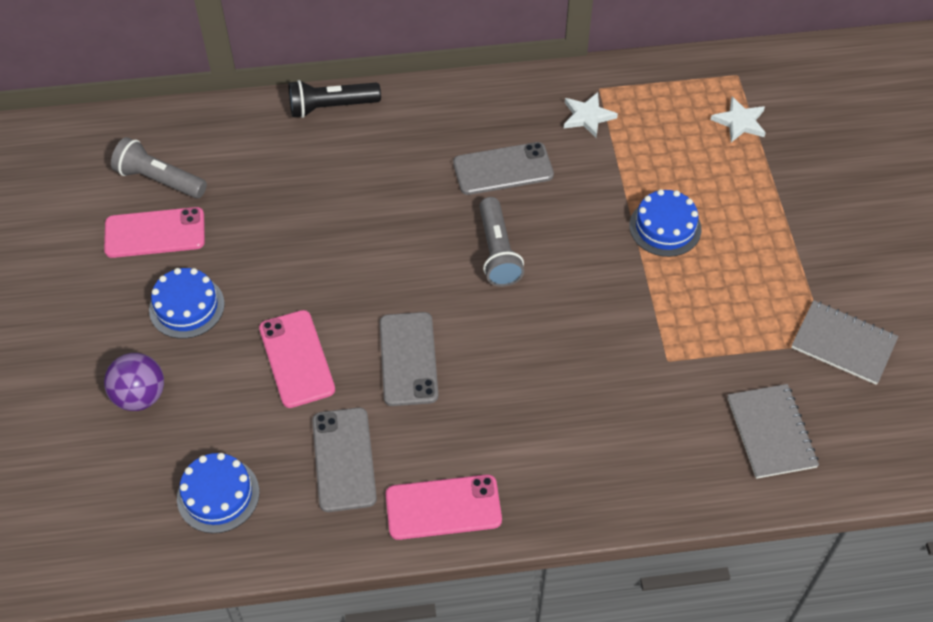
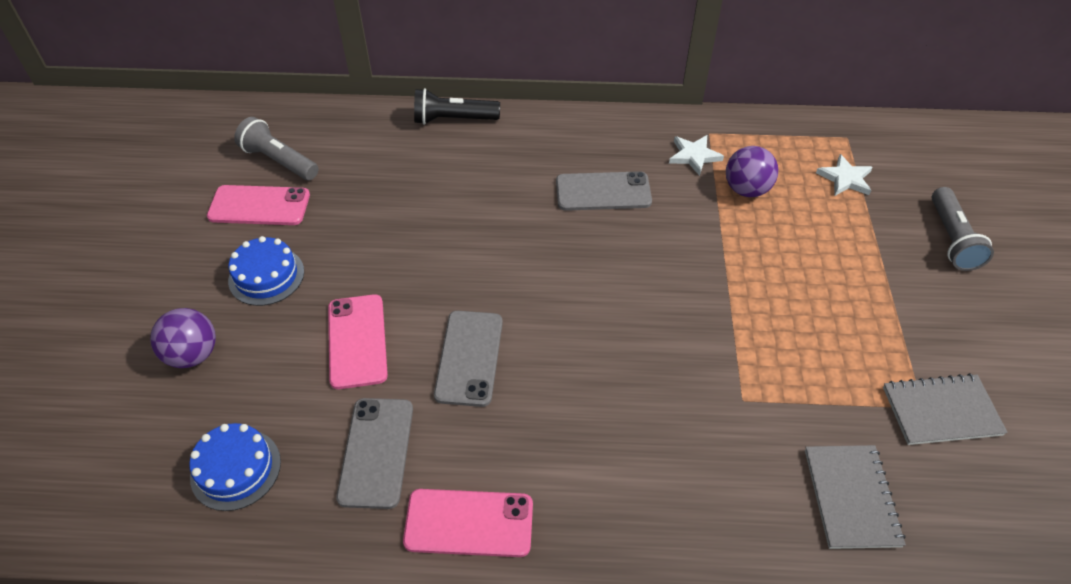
camera: 10 degrees right, 5 degrees down
(497, 252) = (582, 266): grey flashlight -> grey flashlight (951, 239)
(645, 147) = (746, 189): none -> purple ball
(665, 227) = (757, 266): blue cake -> none
(843, 344) = (941, 411): grey notebook -> grey notebook turned 45 degrees counterclockwise

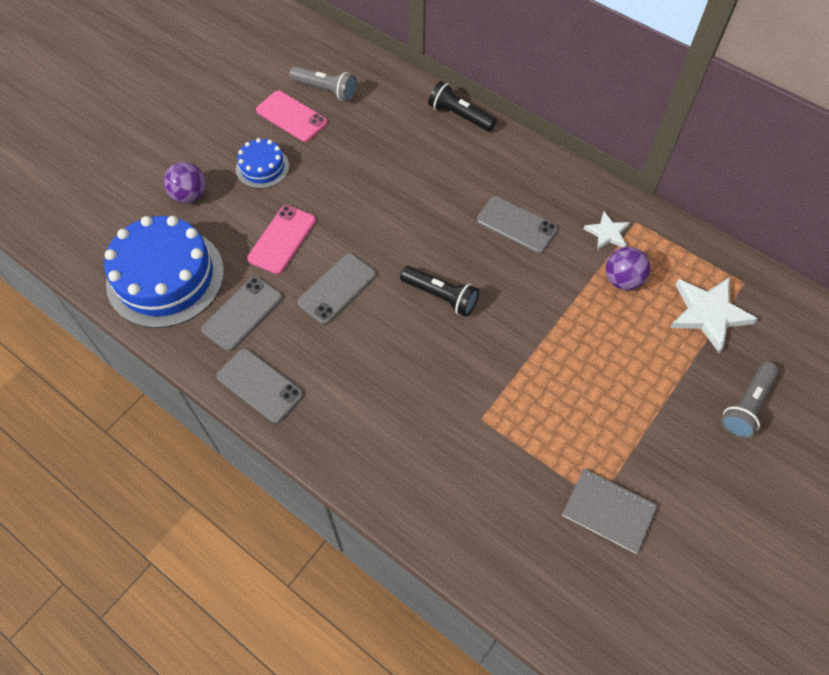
camera: 35 degrees right, 10 degrees up
(236, 469) = (165, 277): blue cake -> blue cake, size x2.01
(279, 161) = (325, 90): grey flashlight -> grey flashlight turned 135 degrees clockwise
(469, 523) = (259, 385): pink phone -> grey phone
(589, 301) = (440, 296): none -> black flashlight
(845, 178) = (708, 313): white star -> white star, size x1.73
(851, 497) = (493, 520): grey notebook -> none

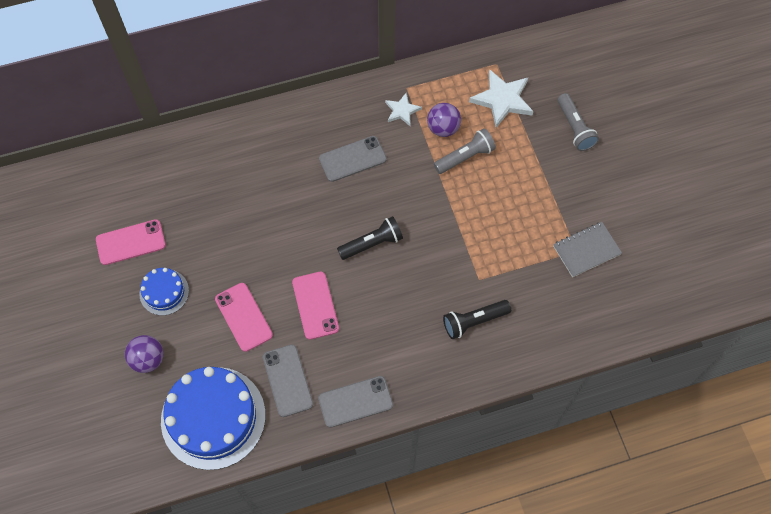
camera: 55 degrees left, 5 degrees up
(325, 90) = (125, 202): grey flashlight -> grey flashlight (465, 157)
(337, 288) = (315, 305): grey phone -> pink phone
(460, 116) = (229, 129): black flashlight -> black flashlight (474, 321)

